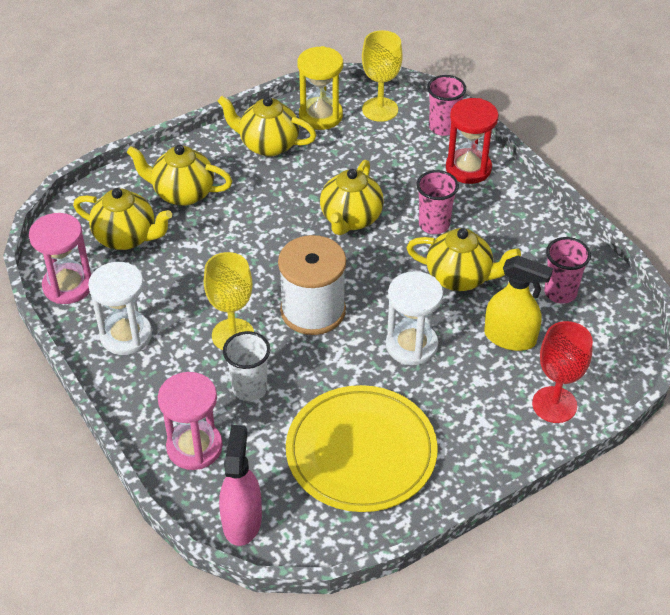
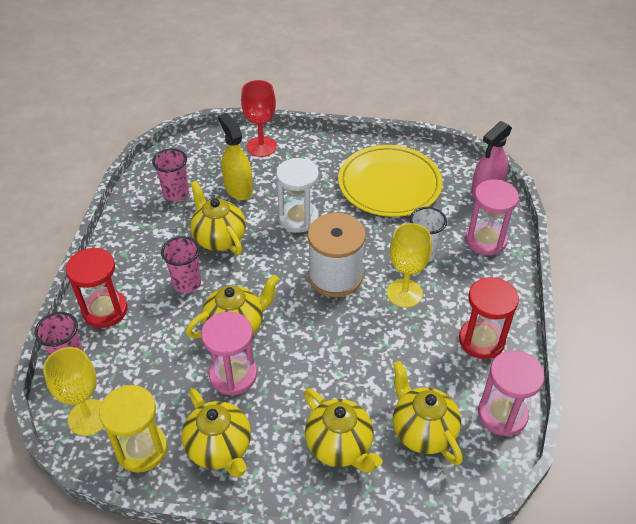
camera: 140 degrees left, 0 degrees up
(126, 335) = (481, 340): white hourglass -> red hourglass
(311, 188) = (233, 375): none -> pink hourglass

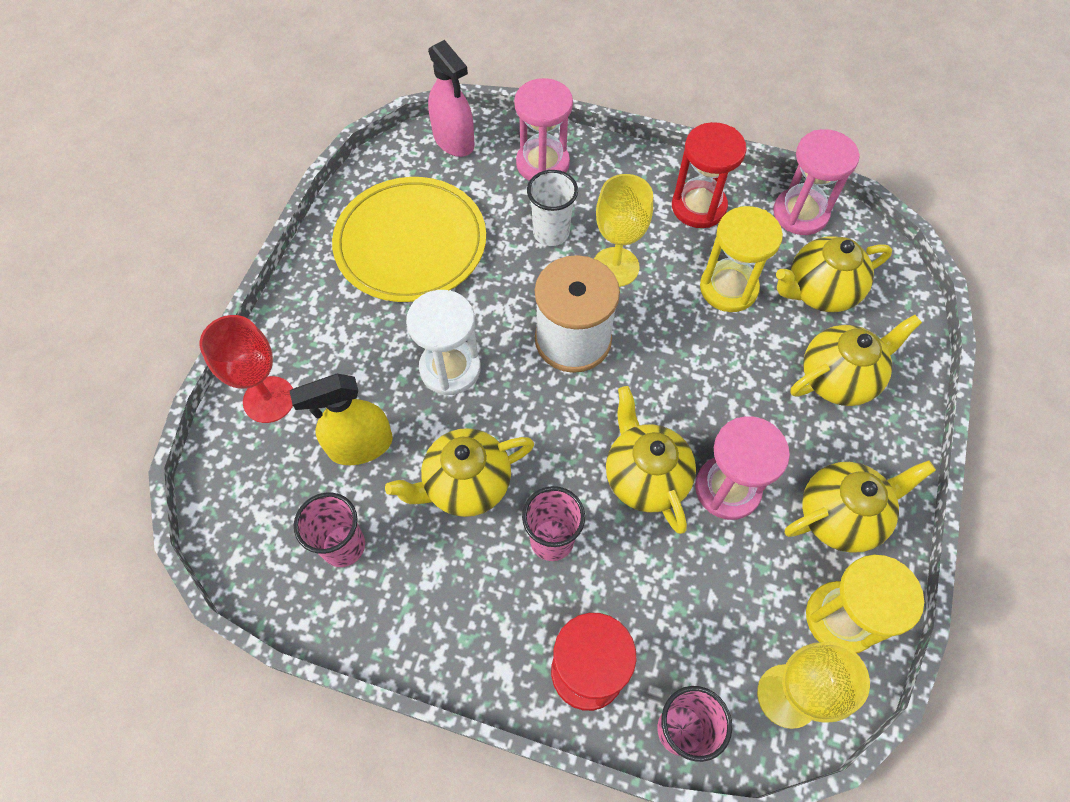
camera: 80 degrees left, 15 degrees up
(406, 365) = (728, 288): none -> yellow hourglass

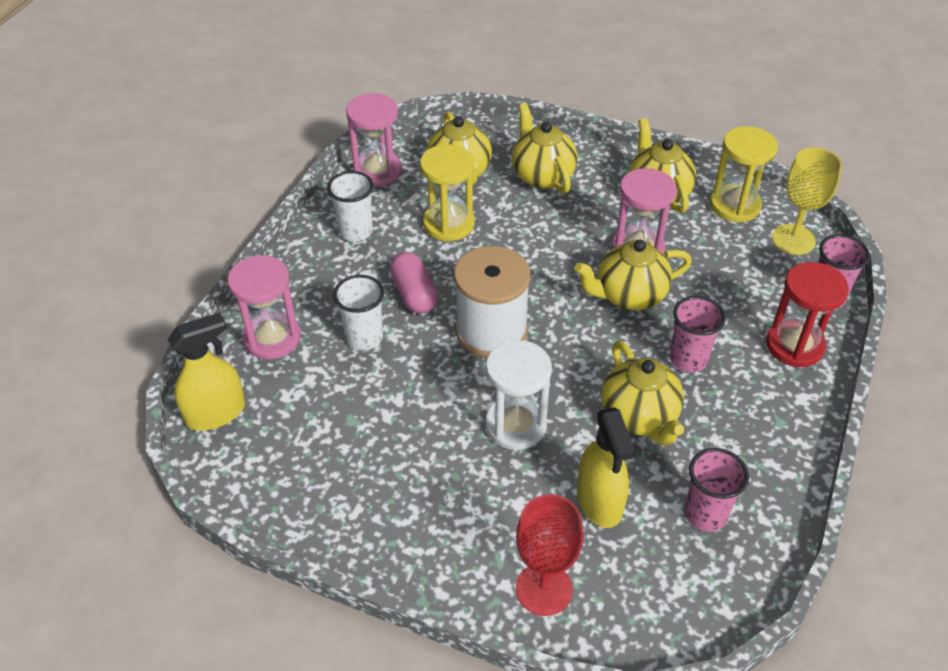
camera: 85 degrees left, 15 degrees down
(410, 243) = (354, 456): yellow plate -> none
(454, 140) = (216, 413): pink spray bottle -> yellow spray bottle
(615, 267) = (414, 294): yellow goblet -> pink capsule
(698, 207) = (356, 231): red hourglass -> white cup

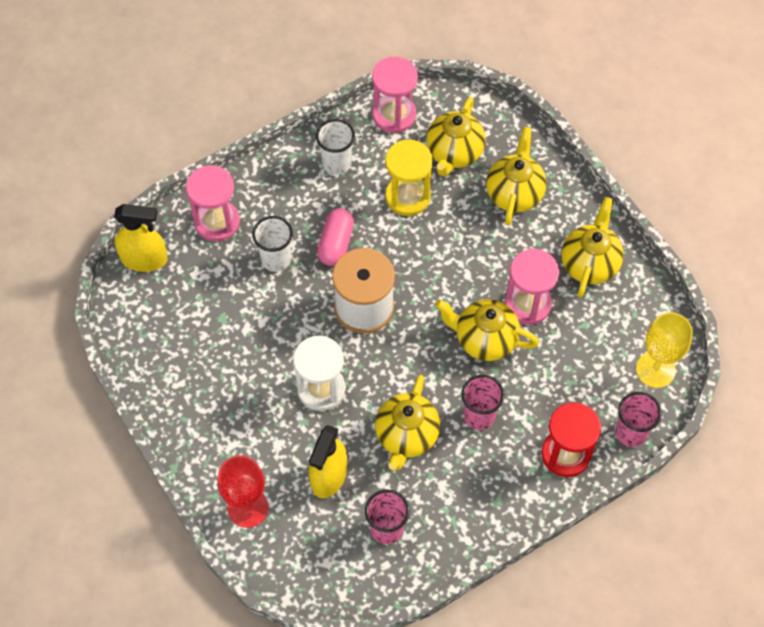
camera: 35 degrees right, 15 degrees up
(734, 205) = (640, 311): yellow hourglass -> none

